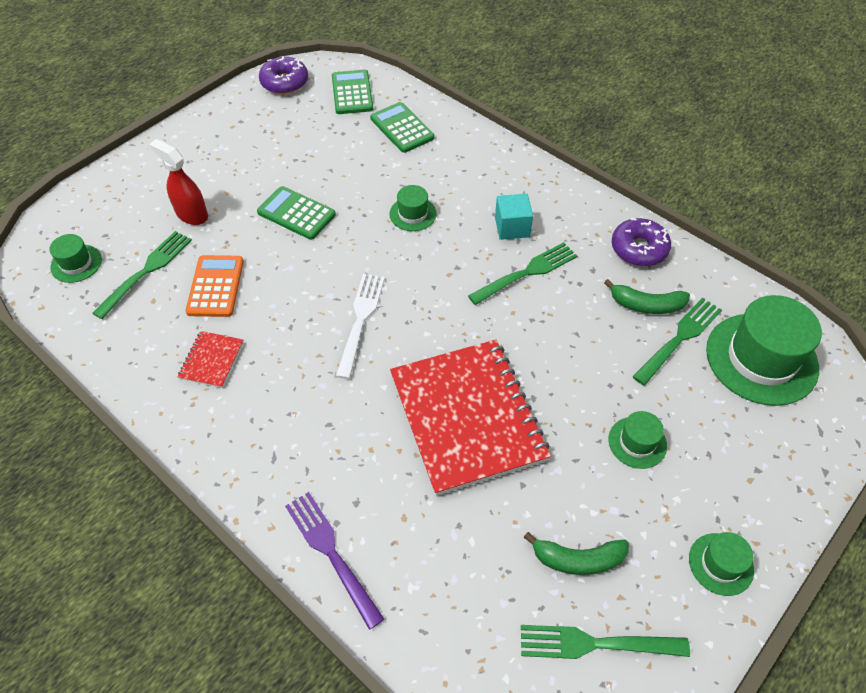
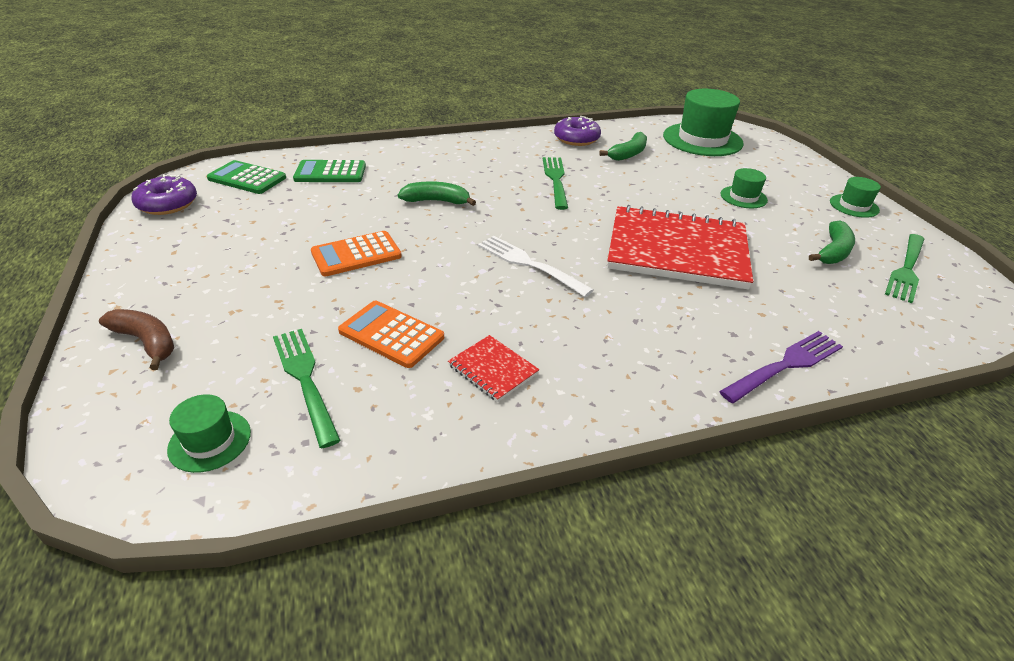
camera: 60 degrees left, 15 degrees down
(138, 181) = (147, 342): none -> brown banana
(191, 214) = (263, 318): red spray bottle -> none
(296, 213) = (356, 254): green calculator -> orange calculator
(332, 554) = (785, 366): purple fork -> purple fork turned 150 degrees clockwise
(413, 214) = (436, 201): green hat -> green banana
(512, 227) = (504, 169): turquoise cube -> none
(679, 339) = (666, 155): green fork -> none

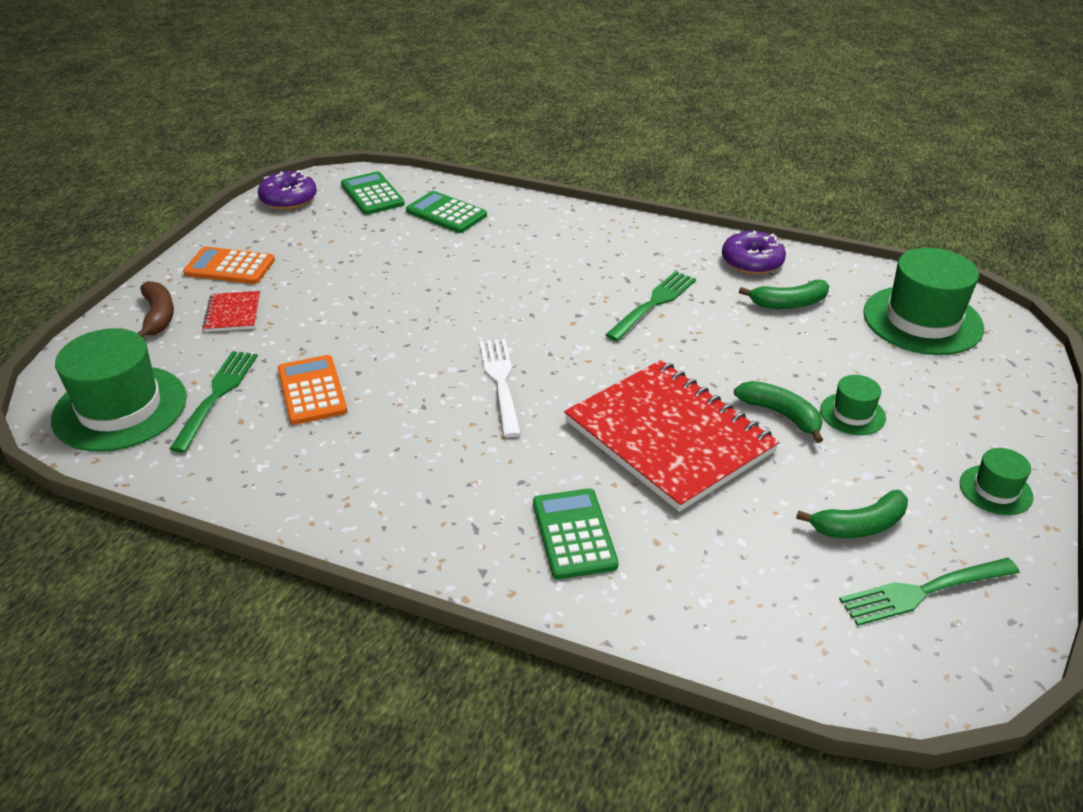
camera: 40 degrees right, 0 degrees up
(210, 441) = (120, 408): green hat -> green hat, size x2.02
(356, 254) = (370, 307): orange calculator -> orange calculator (230, 267)
(436, 201) = (502, 281): green banana -> green banana (781, 414)
(493, 369) = (347, 458): red notebook -> red notebook (233, 313)
(715, 335) = (574, 534): none -> green calculator
(785, 366) = (597, 597): purple fork -> none

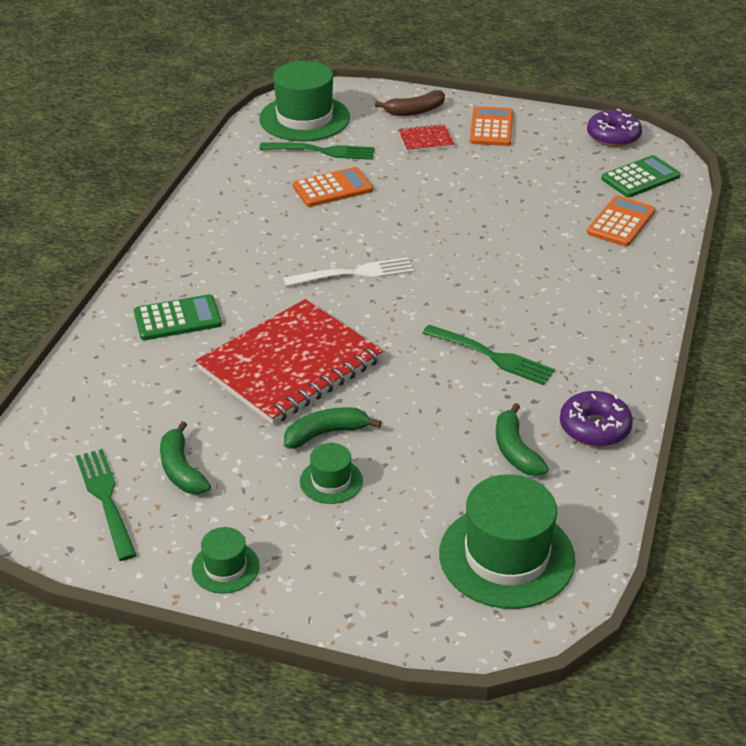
camera: 85 degrees right, 0 degrees up
(446, 213) = (621, 222): green calculator -> orange calculator
(781, 414) = (326, 433): green banana -> green banana turned 150 degrees counterclockwise

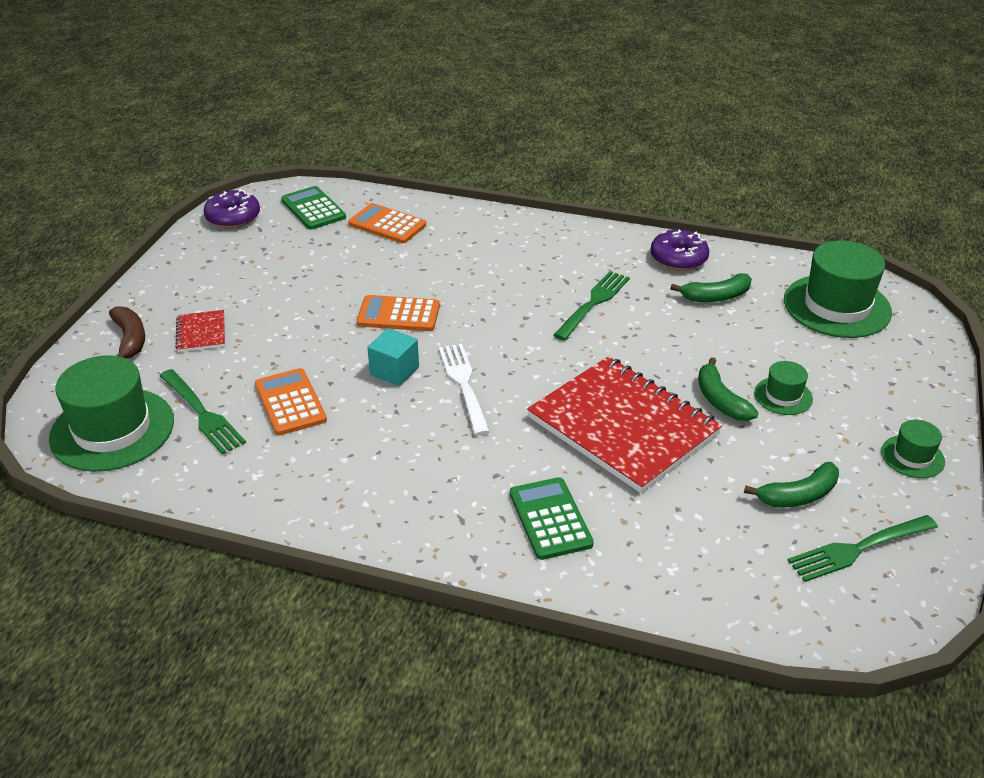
camera: 90 degrees left, 0 degrees up
(321, 151) = (201, 413): green fork -> green fork turned 135 degrees clockwise
(374, 236) = (394, 371): none -> turquoise cube
(491, 127) = (189, 287): orange calculator -> orange calculator (398, 314)

